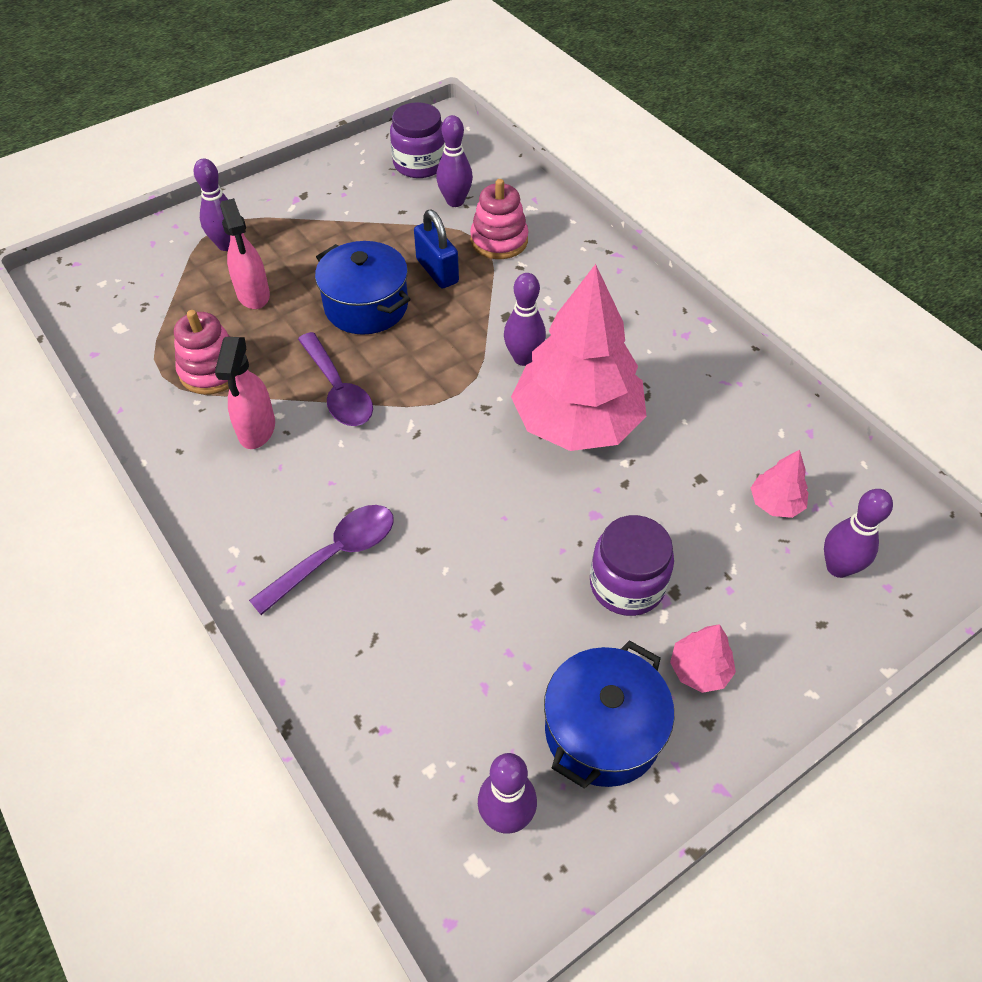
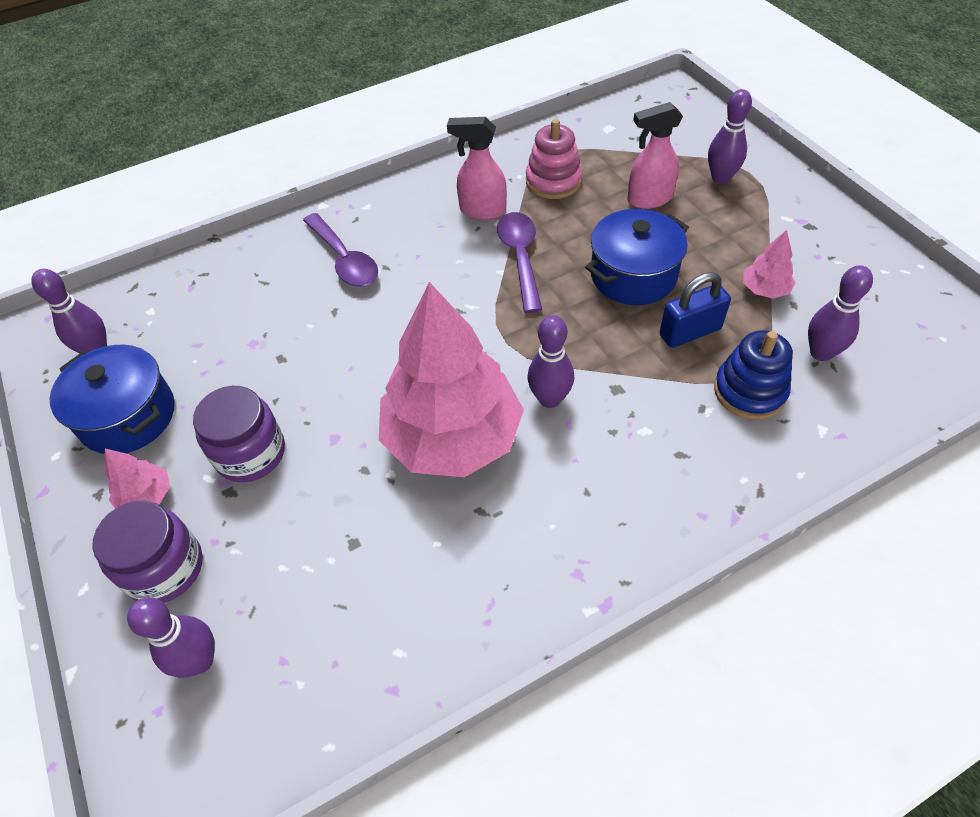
camera: 100 degrees right, 0 degrees up
(338, 390) = (520, 258): purple spoon -> purple spoon turned 105 degrees clockwise
(419, 164) = (891, 321): purple jar -> purple jar (165, 568)
(499, 240) = (749, 391): pink stacking toy -> blue stacking toy
(775, 503) = (300, 615): pink tree -> pink tree (764, 289)

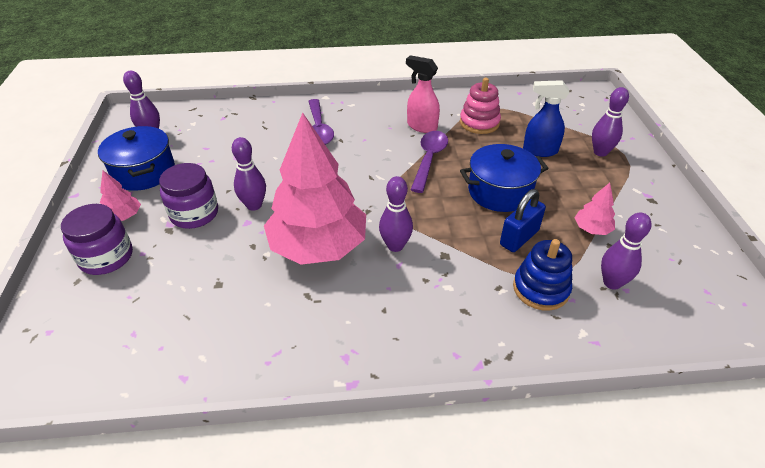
camera: 20 degrees right, 10 degrees down
(200, 660) = (89, 314): purple bowling pin -> purple bowling pin (254, 205)
(649, 199) = (539, 151): pink spray bottle -> blue spray bottle
(690, 332) = (519, 238): blue padlock -> blue padlock turned 45 degrees counterclockwise

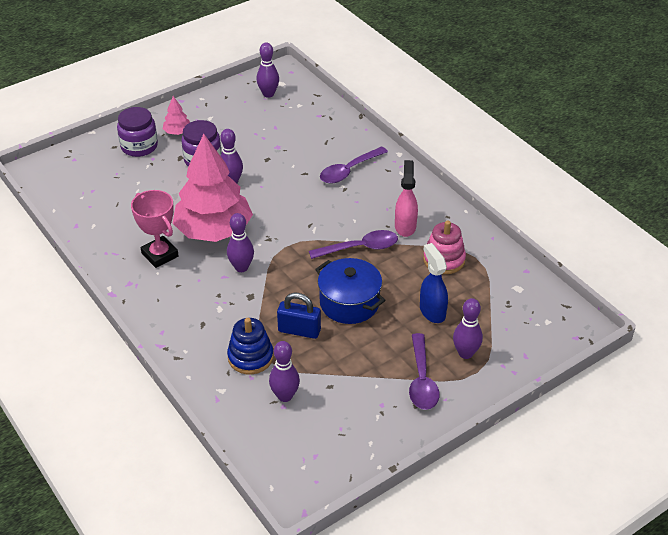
camera: 60 degrees right, 0 degrees up
(144, 172) = (225, 115): blue pot -> none
(318, 307) = (160, 255): none -> pink trophy
(592, 229) = (342, 371): pink tree -> none
(624, 186) = (422, 380): none -> purple spoon

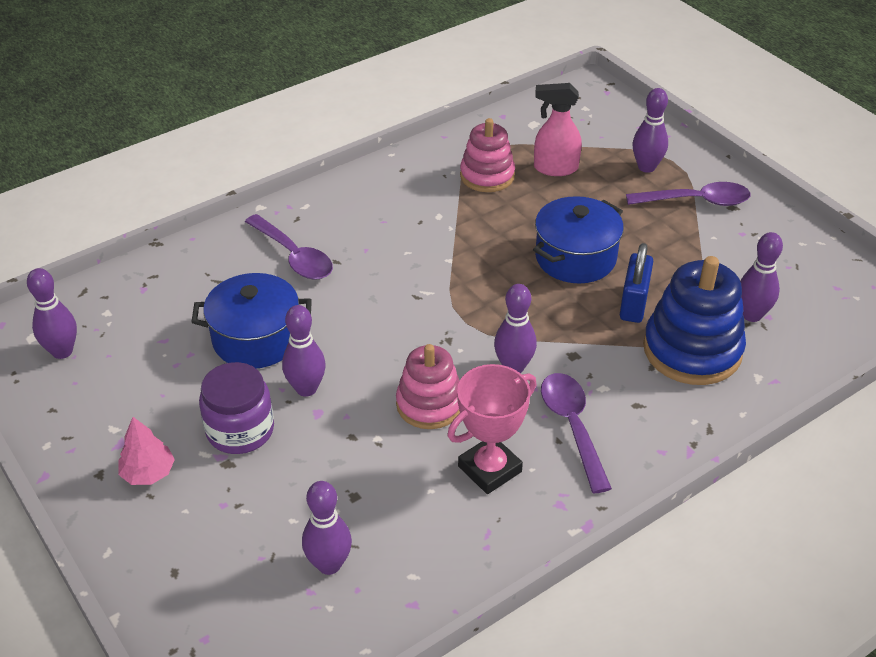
camera: 90 degrees left, 0 degrees up
(107, 196) = (329, 564): none -> purple bowling pin
(139, 146) = (182, 529): purple jar -> none
(213, 231) = (429, 404): pink tree -> pink stacking toy
(250, 357) = (692, 350): blue stacking toy -> blue stacking toy, size x1.53
(274, 160) = (256, 339): none -> blue pot
(360, 248) = (466, 247): purple spoon -> purple spoon (572, 426)
(405, 226) = (422, 205): pink spray bottle -> pink spray bottle (555, 168)
(432, 311) = (581, 189): blue spray bottle -> none

